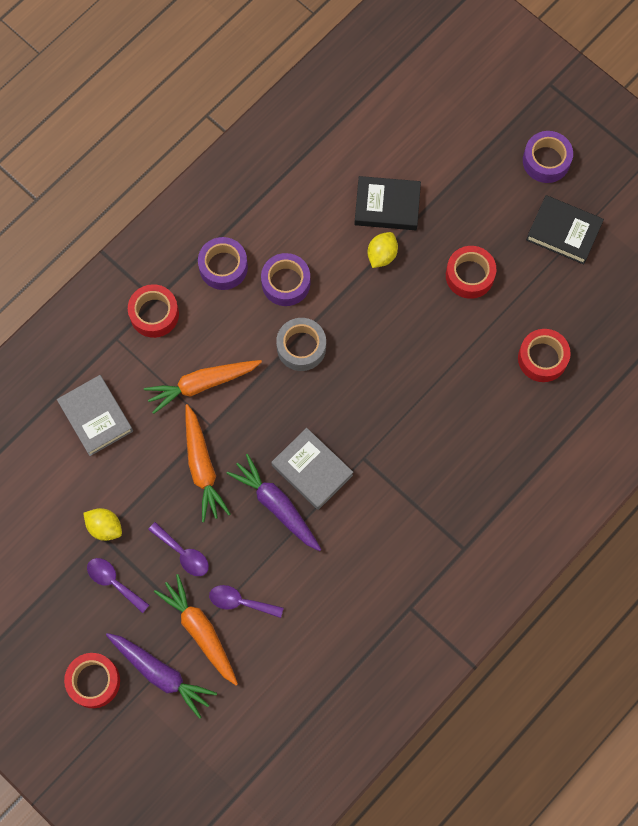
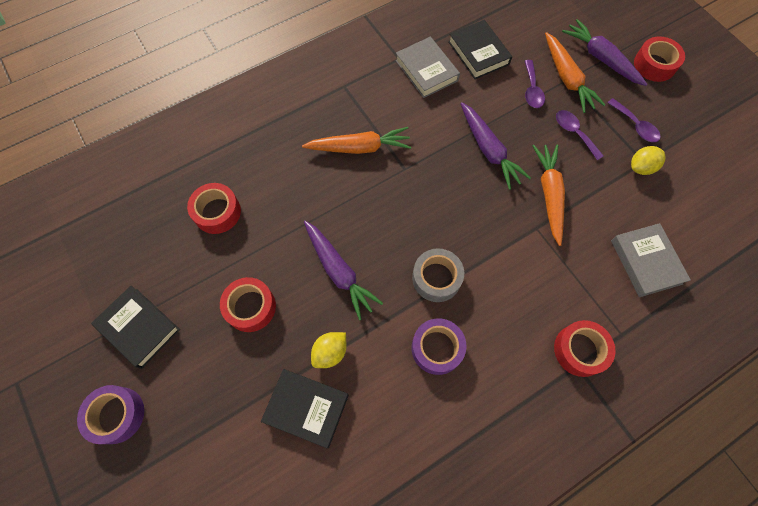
camera: 165 degrees left, 5 degrees down
(105, 527) = (641, 167): yellow lemon -> yellow lemon turned 75 degrees counterclockwise
(202, 384) = (539, 267): orange carrot -> orange carrot (359, 147)
(223, 267) = (499, 384): purple tape -> none
(240, 602) = (532, 90): purple spoon -> purple spoon turned 60 degrees clockwise
(312, 470) = (452, 170): grey book -> grey book (426, 70)
(314, 642) = (478, 53): none -> black book
(398, 329) = (339, 272): none -> purple carrot

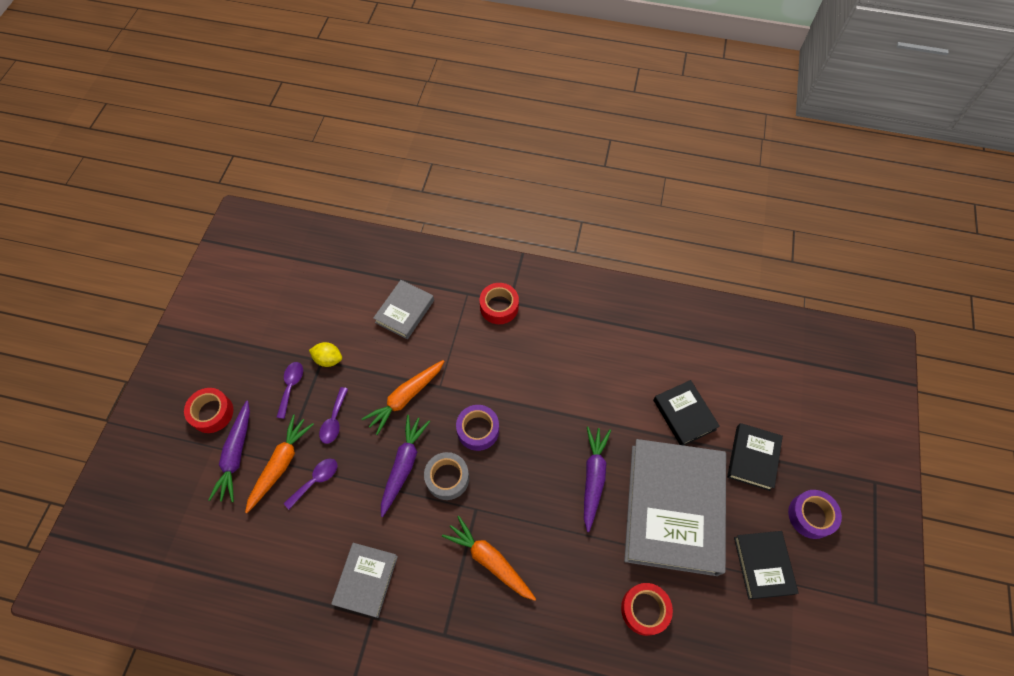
camera: 135 degrees left, 5 degrees down
(250, 307) = (673, 508): red tape -> grey book
(330, 352) = (643, 432): yellow lemon -> none
(436, 278) = (535, 415): grey tape -> grey tape (447, 478)
(437, 348) = (577, 377): purple tape -> purple tape (478, 430)
(478, 53) = (309, 554): black book -> black book (752, 458)

